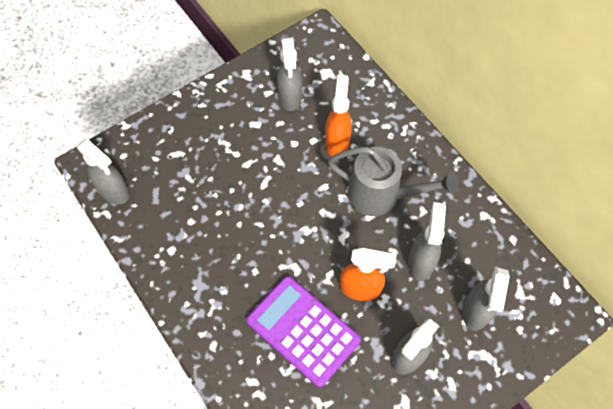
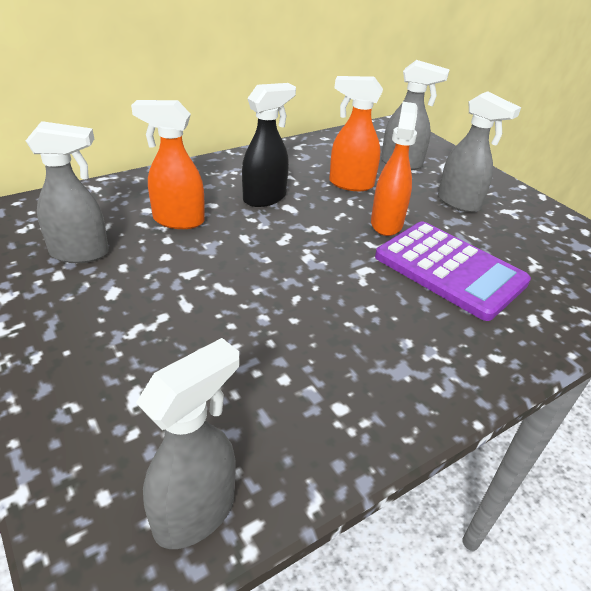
camera: 90 degrees left, 25 degrees down
(303, 330) = (449, 270): purple calculator -> purple calculator turned 90 degrees counterclockwise
(381, 195) = (265, 198): grey watering can -> black spray bottle
(421, 261) = (350, 184): grey spray bottle -> orange spray bottle

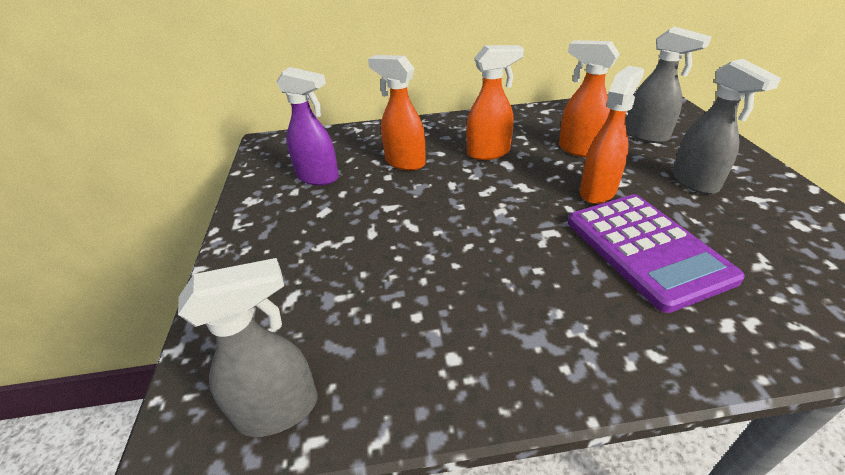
camera: 30 degrees right, 0 degrees up
(80, 253) = (318, 177): grey spray bottle -> purple spray bottle
(265, 198) = (489, 153): black spray bottle -> orange spray bottle

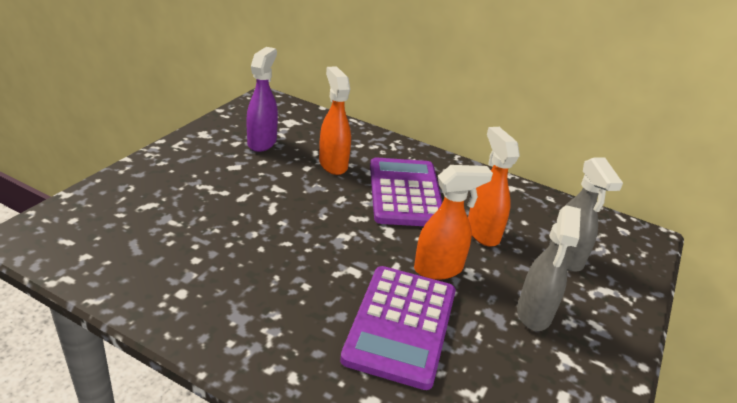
camera: 30 degrees right, 5 degrees down
(280, 410) = (72, 254): grey spray bottle -> none
(318, 177) = (262, 142): purple spray bottle -> purple spray bottle turned 135 degrees counterclockwise
(489, 153) = (405, 193): orange spray bottle -> purple calculator

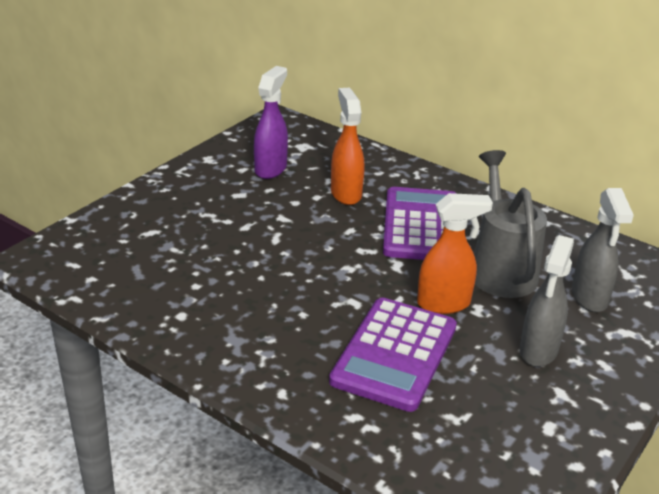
camera: 10 degrees right, 0 degrees up
(482, 232) = (500, 269): orange spray bottle -> grey watering can

